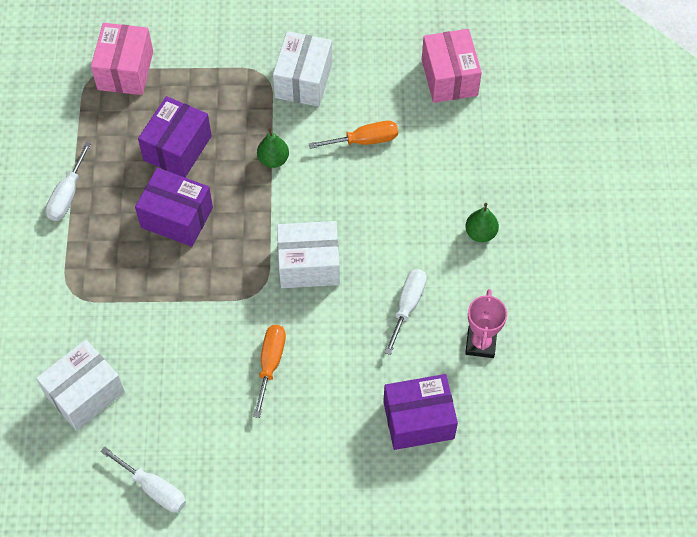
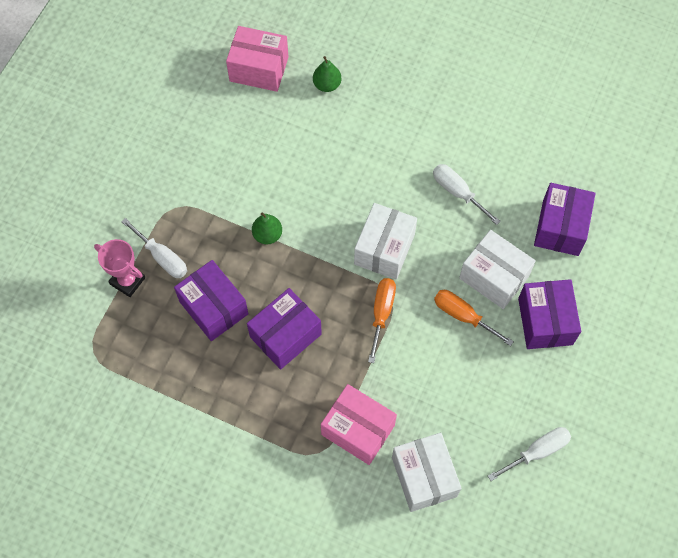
camera: 65 degrees left, 5 degrees up
(67, 195) = (213, 420): white screwdriver -> white screwdriver (162, 257)
(125, 70) = (104, 320): pink box -> pink box (358, 430)
(301, 444) = (545, 321): none -> purple box
(303, 80) = (199, 178): white box -> white box (494, 277)
(364, 140) = (286, 157): orange screwdriver -> orange screwdriver (381, 313)
(480, 233) = (417, 112): green pear -> green pear (327, 85)
(480, 343) = (514, 155): pink trophy -> pink trophy (127, 281)

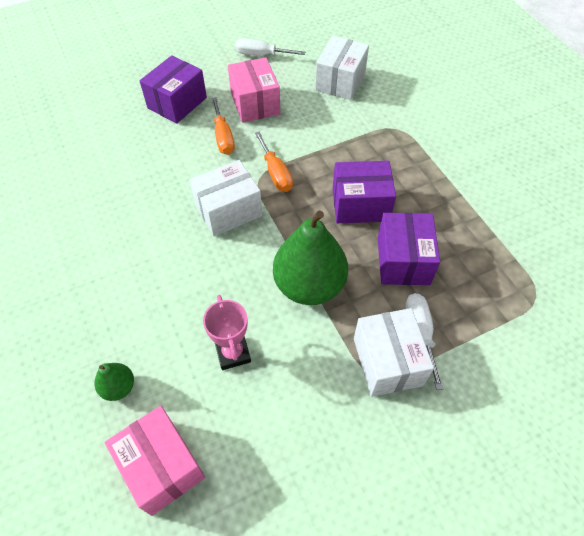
camera: 140 degrees left, 10 degrees down
(127, 281) = (468, 335): pink trophy -> pink trophy (233, 353)
(267, 235) = (309, 285): green pear -> green pear, size x2.17
(358, 430) = (359, 124): pink box -> pink box (255, 103)
(381, 313) = (275, 173): orange screwdriver -> orange screwdriver turned 75 degrees counterclockwise
(457, 192) = (130, 210): white screwdriver -> none
(494, 277) = (176, 144): white box -> white box (387, 361)
(560, 227) = (96, 141): purple box -> none

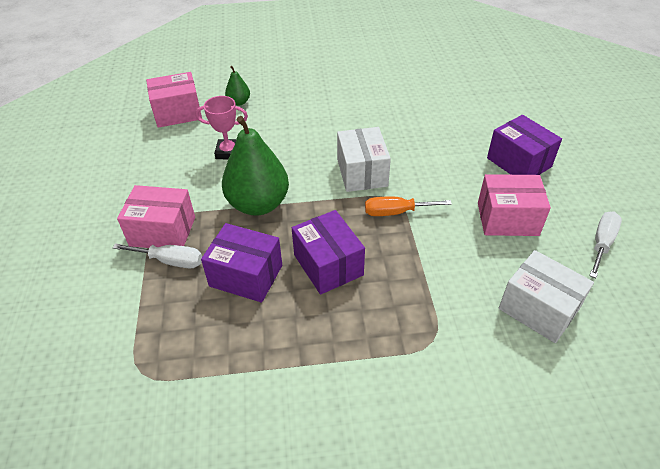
camera: 110 degrees right, 10 degrees down
(223, 137) = (458, 185): orange screwdriver -> none
(360, 204) = (328, 265): purple box -> purple box turned 45 degrees counterclockwise
(387, 361) = (162, 231): white box -> pink box

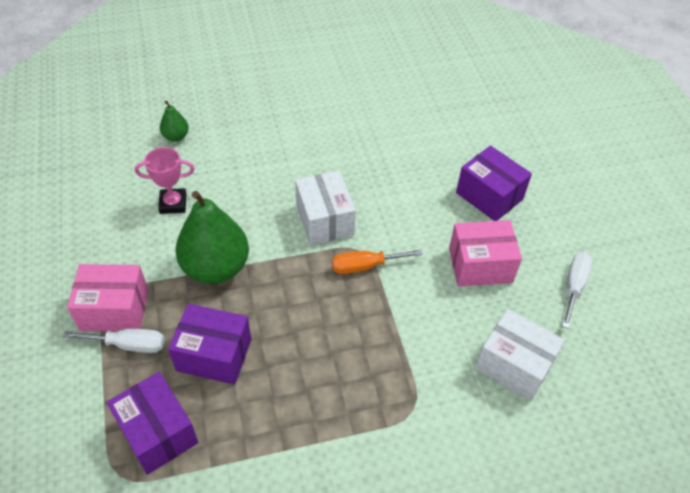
camera: 10 degrees left, 5 degrees up
(178, 113) = (106, 155): pink box -> none
(328, 265) = (299, 335): purple box -> purple box (157, 432)

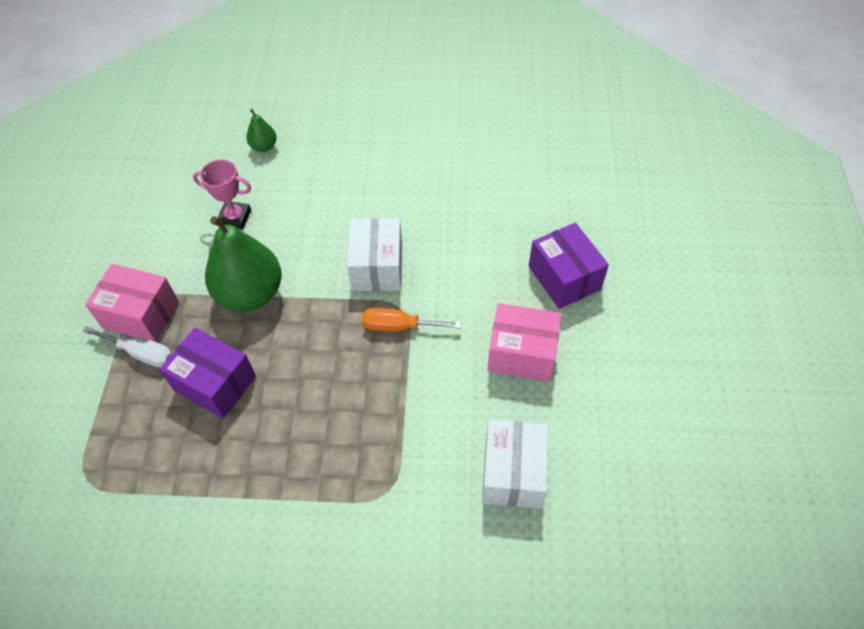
camera: 20 degrees right, 5 degrees up
(157, 432) = (135, 447): purple box -> none
(514, 365) = (513, 473): white box -> white box turned 45 degrees clockwise
(574, 286) = (617, 402): white screwdriver -> none

